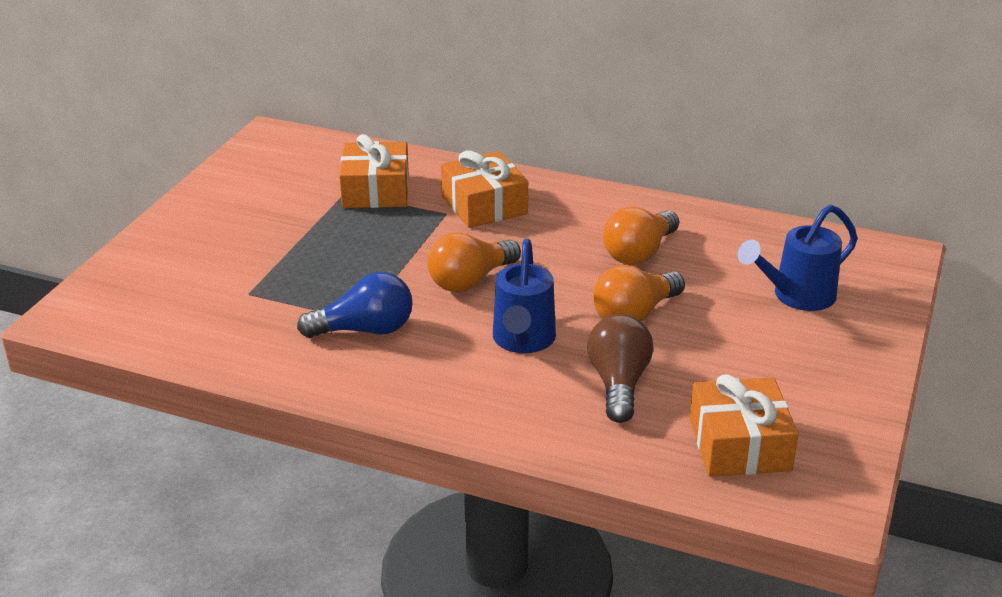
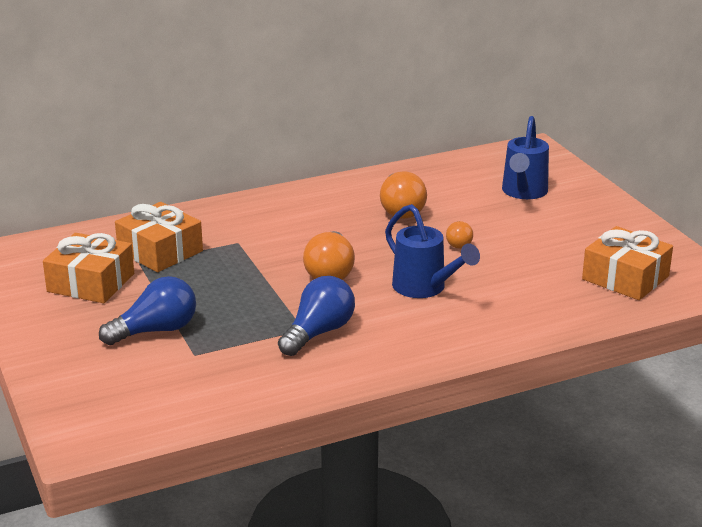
camera: 45 degrees left, 5 degrees down
(257, 257) = (156, 330): none -> blue light bulb
(484, 205) = (254, 226): orange gift -> orange gift (91, 283)
(618, 383) = (516, 282): brown light bulb -> none
(634, 314) = (459, 243): orange light bulb -> orange light bulb, size x0.56

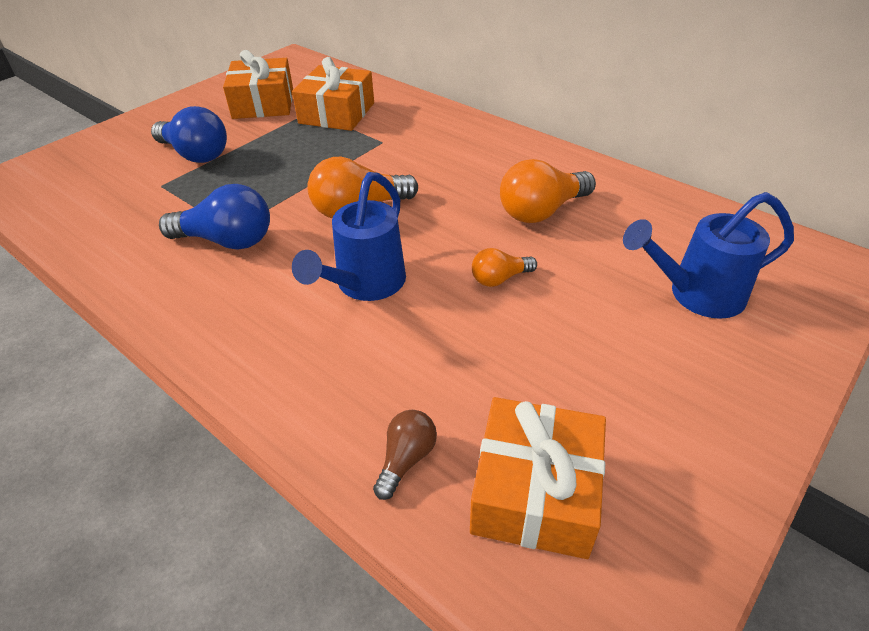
camera: 65 degrees right, 15 degrees up
(583, 306) = (406, 459): none -> brown light bulb

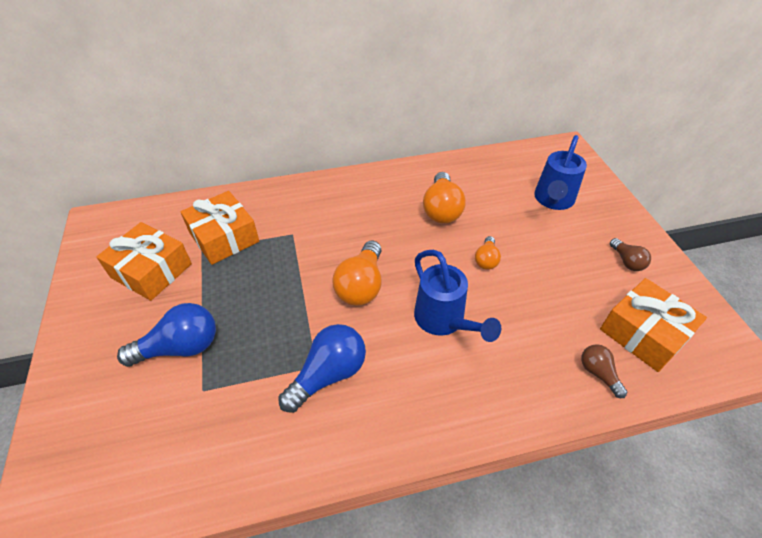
camera: 55 degrees left, 5 degrees up
(671, 421) = (627, 261): none -> brown light bulb

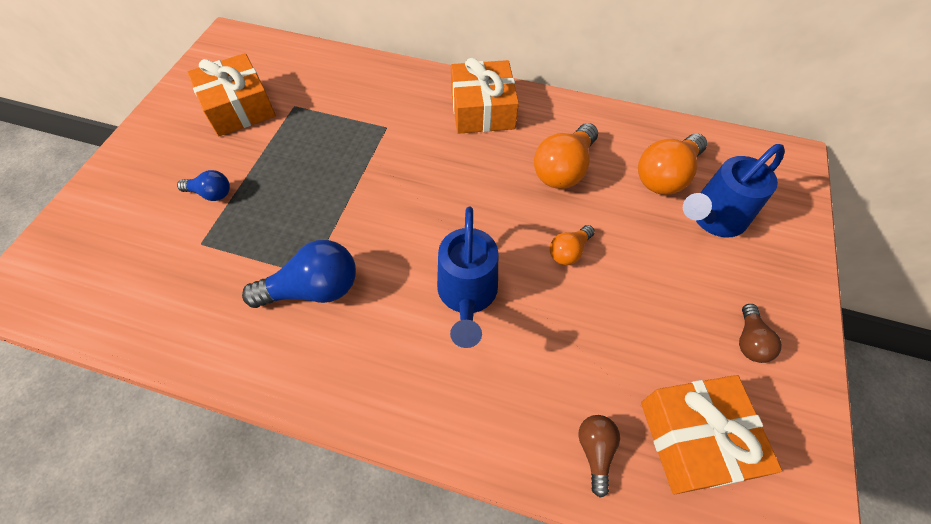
camera: 30 degrees right, 10 degrees up
(180, 347) = (211, 193): blue light bulb -> blue light bulb, size x0.56
(224, 237) = (322, 102): orange gift -> orange gift (482, 110)
(361, 285) = (412, 214): orange light bulb -> orange light bulb (665, 176)

